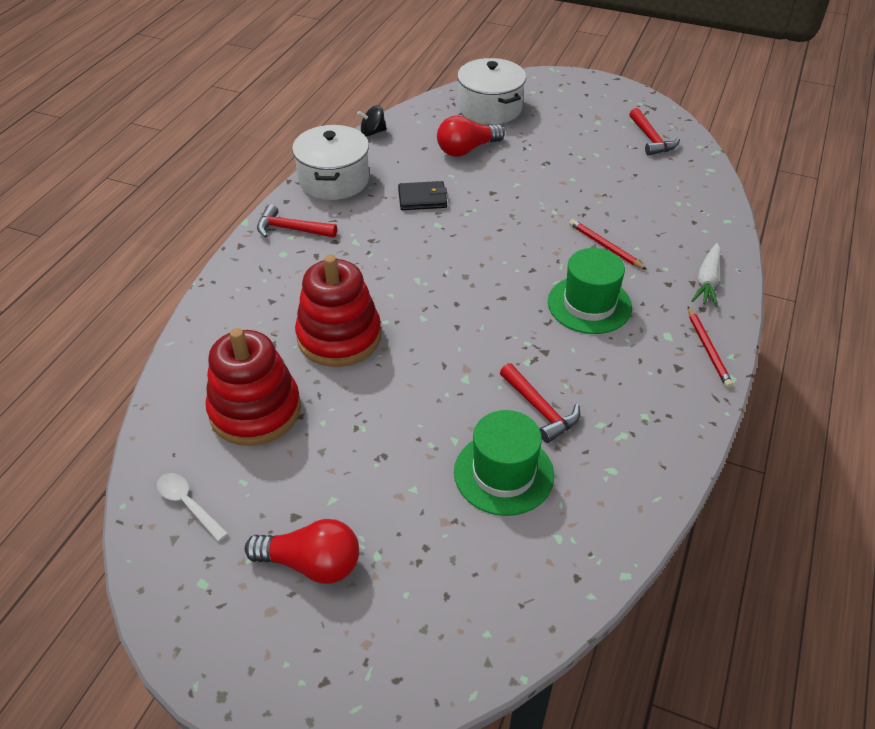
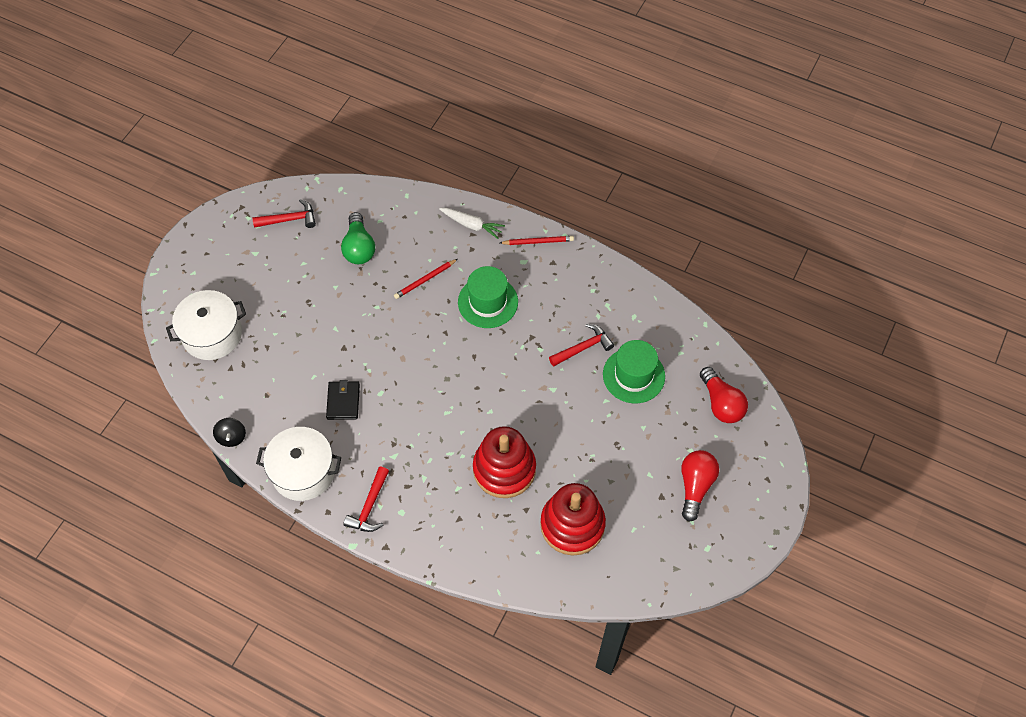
camera: 85 degrees left, 15 degrees up
(188, 504) = (650, 562): white spoon -> none
(467, 150) = (277, 360): red light bulb -> red light bulb (721, 403)
(633, 191) = (359, 247): none -> green light bulb

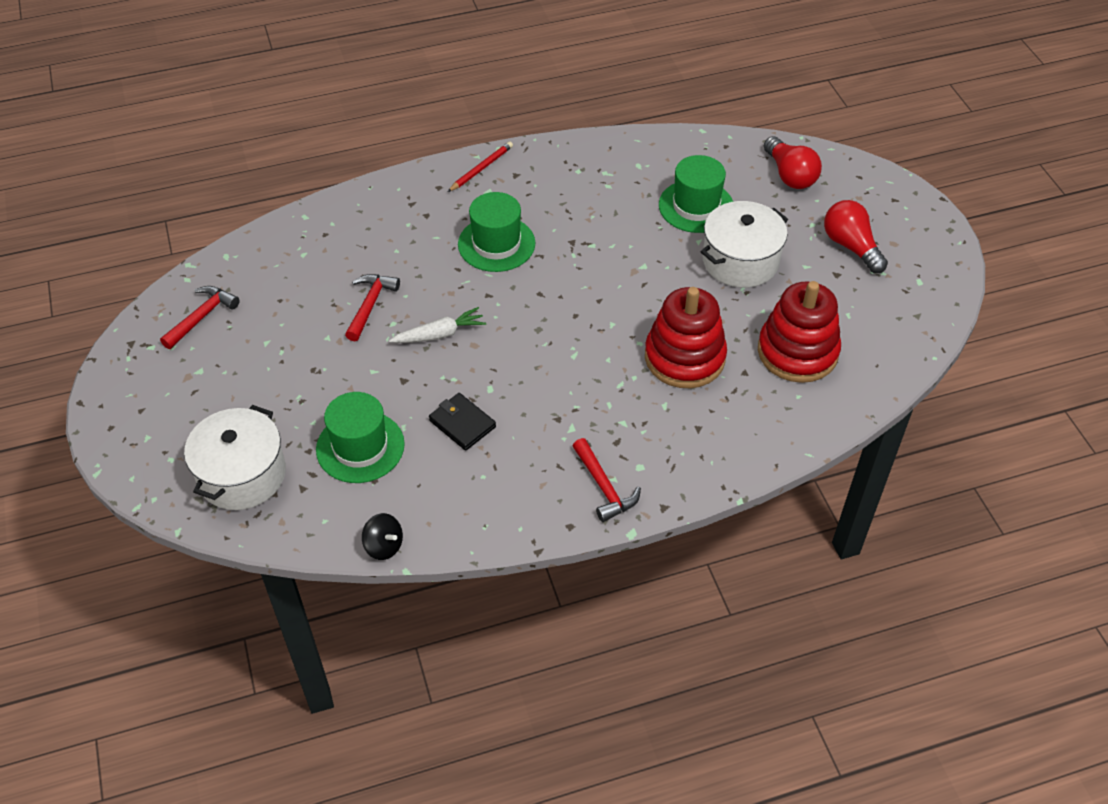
camera: 45 degrees left, 10 degrees down
(281, 369) = (360, 447): none -> green hat
(303, 472) = (500, 513): white pot -> white pot (740, 261)
(359, 247) = (310, 289): green light bulb -> none
(425, 280) = (413, 269): red pencil -> none
(472, 225) = (402, 197): white carrot -> white carrot (440, 334)
(583, 348) = (627, 217): red hammer -> red hammer (370, 305)
(721, 403) = (790, 175): red light bulb -> red light bulb turned 45 degrees clockwise

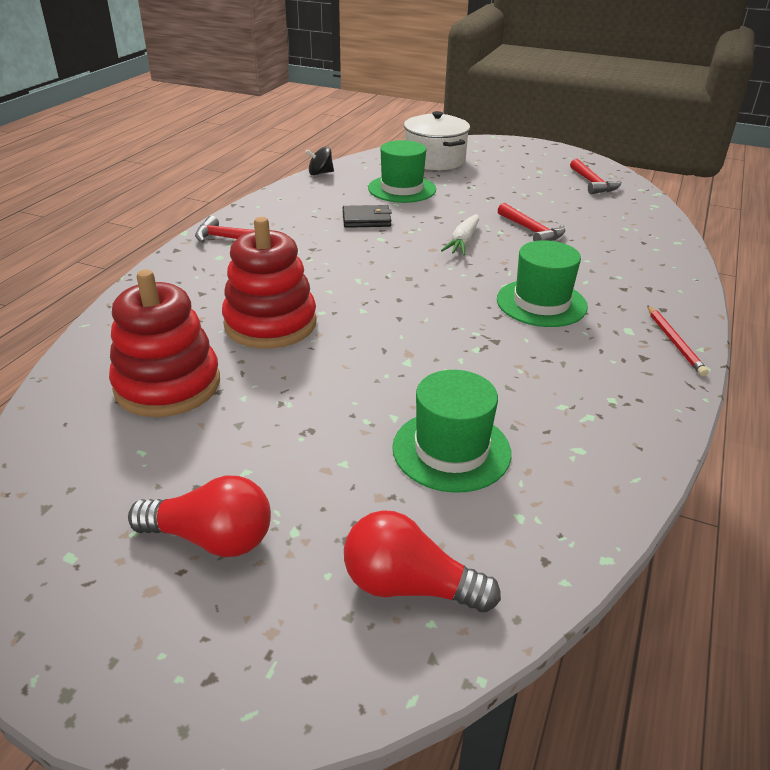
camera: 130 degrees right, 15 degrees down
(740, 261) = (325, 427): white pot -> none

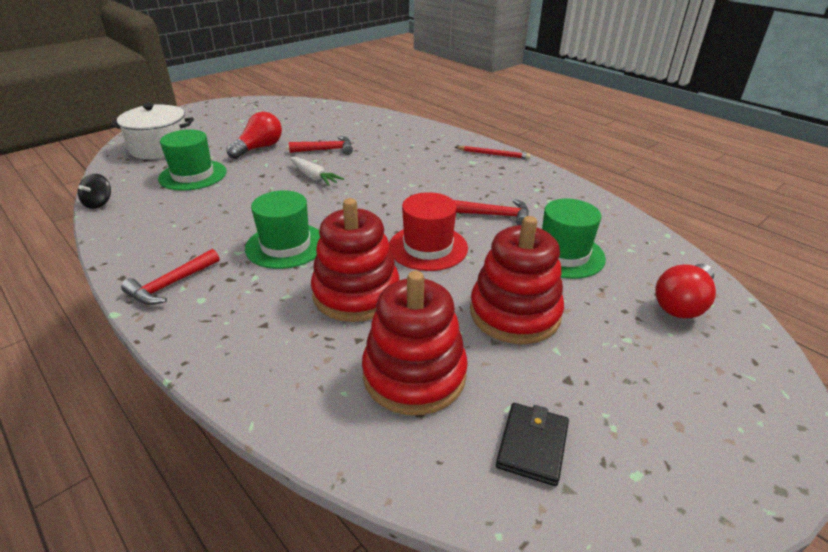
camera: 65 degrees left, 0 degrees up
(211, 538) = (627, 382): red light bulb -> red light bulb (259, 148)
(295, 429) = (514, 313): none -> red stacking toy
(366, 219) = (227, 205): black wallet -> black wallet (532, 445)
(383, 344) = (428, 247): none -> red hat
(541, 303) = (422, 176): green hat -> green hat (286, 245)
(592, 183) = (285, 111): red hammer -> red hammer (496, 215)

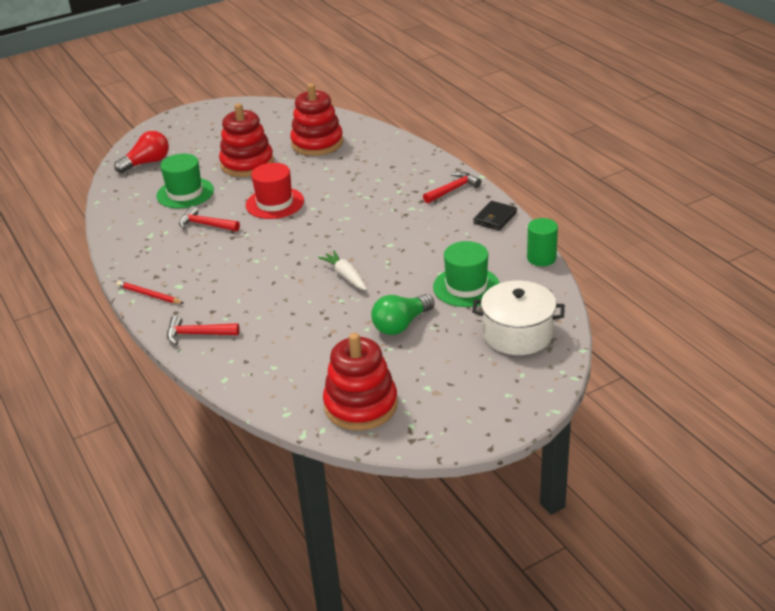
camera: 165 degrees left, 0 degrees up
(99, 203) = (541, 258): black spinning top -> green cylinder
(259, 148) = (401, 324): red light bulb -> green light bulb
(286, 245) = (377, 210): green hat -> none
(326, 150) = (325, 315): red hammer -> red hammer (197, 334)
(356, 294) = (335, 178): red stacking toy -> red stacking toy (361, 405)
(532, 445) = (279, 121): black wallet -> black wallet (495, 218)

